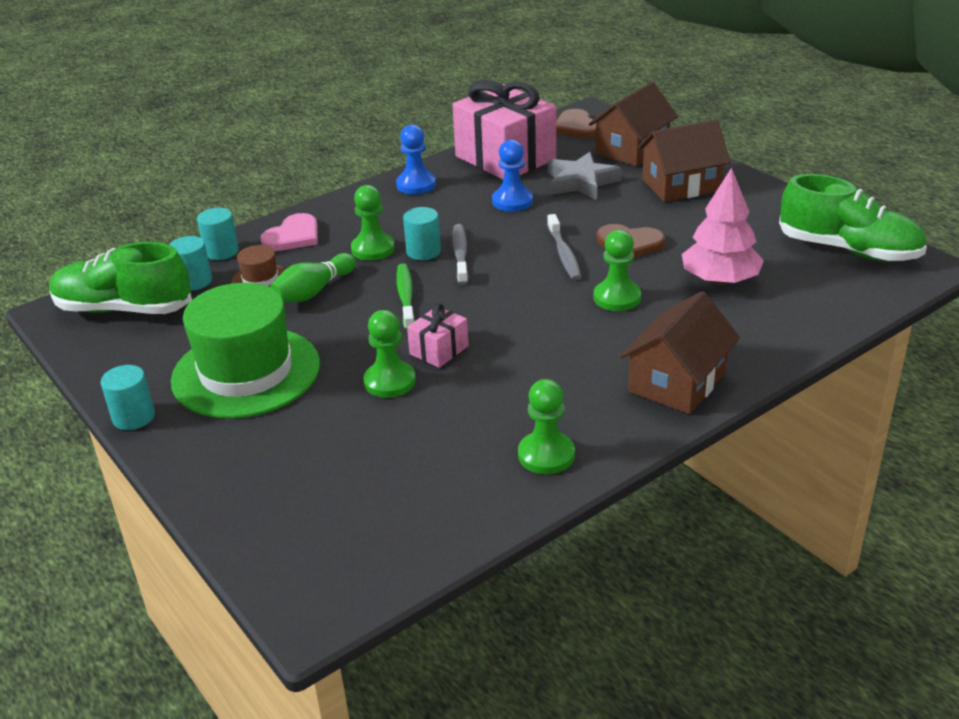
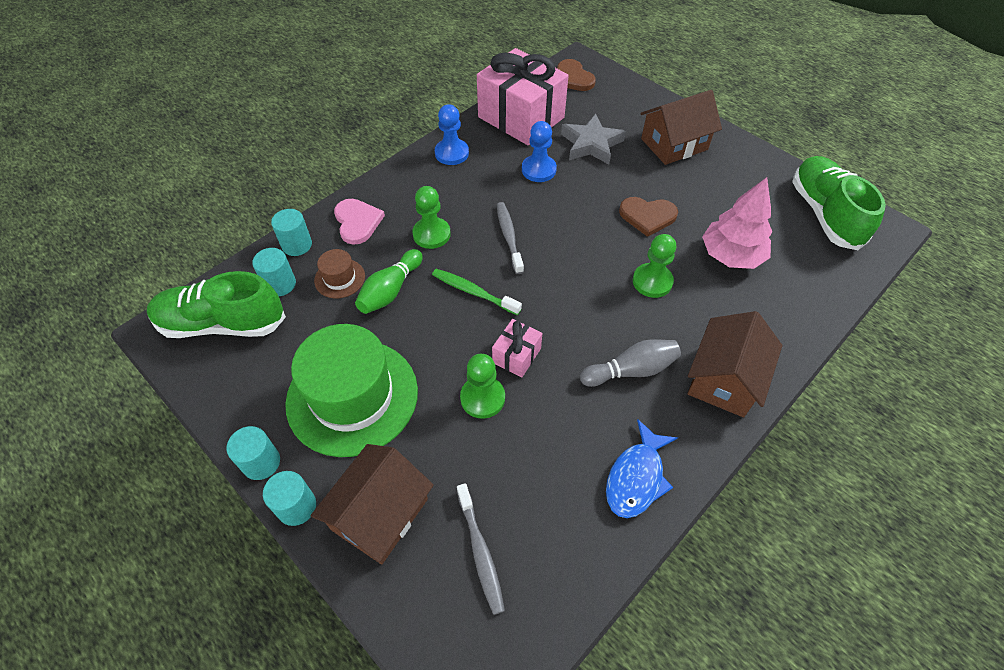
camera: 10 degrees left, 20 degrees up
(293, 236) = (357, 222): pink heart -> pink heart turned 45 degrees counterclockwise
(406, 297) = (473, 292): green toothbrush -> green toothbrush turned 45 degrees counterclockwise
(423, 252) = (476, 235): turquoise cylinder -> turquoise cylinder (296, 506)
(546, 455) = (636, 477): green pawn -> blue fish
(564, 254) = (596, 232): grey toothbrush -> grey toothbrush (480, 552)
(568, 369) = (631, 370): none -> grey bowling pin
(632, 149) = (624, 103): brown house -> brown house (380, 514)
(848, 250) = (824, 214): green shoe -> green shoe turned 120 degrees counterclockwise

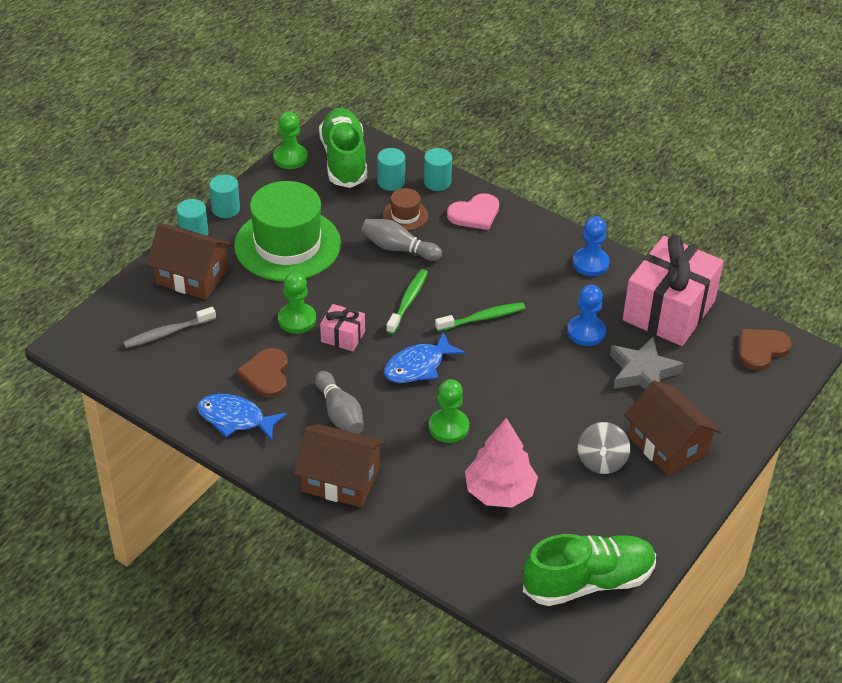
camera: 80 degrees right, 10 degrees down
(390, 290) = (398, 248): green bowling pin -> grey bowling pin
(431, 234) = (472, 264): green pawn -> green pawn (290, 158)
(509, 237) = (482, 318): grey toothbrush -> green toothbrush
(568, 295) = (418, 366): none -> blue fish
(647, 216) = (540, 422): brown heart -> brown heart (266, 374)
(692, 185) = (601, 461): none -> grey spinning top

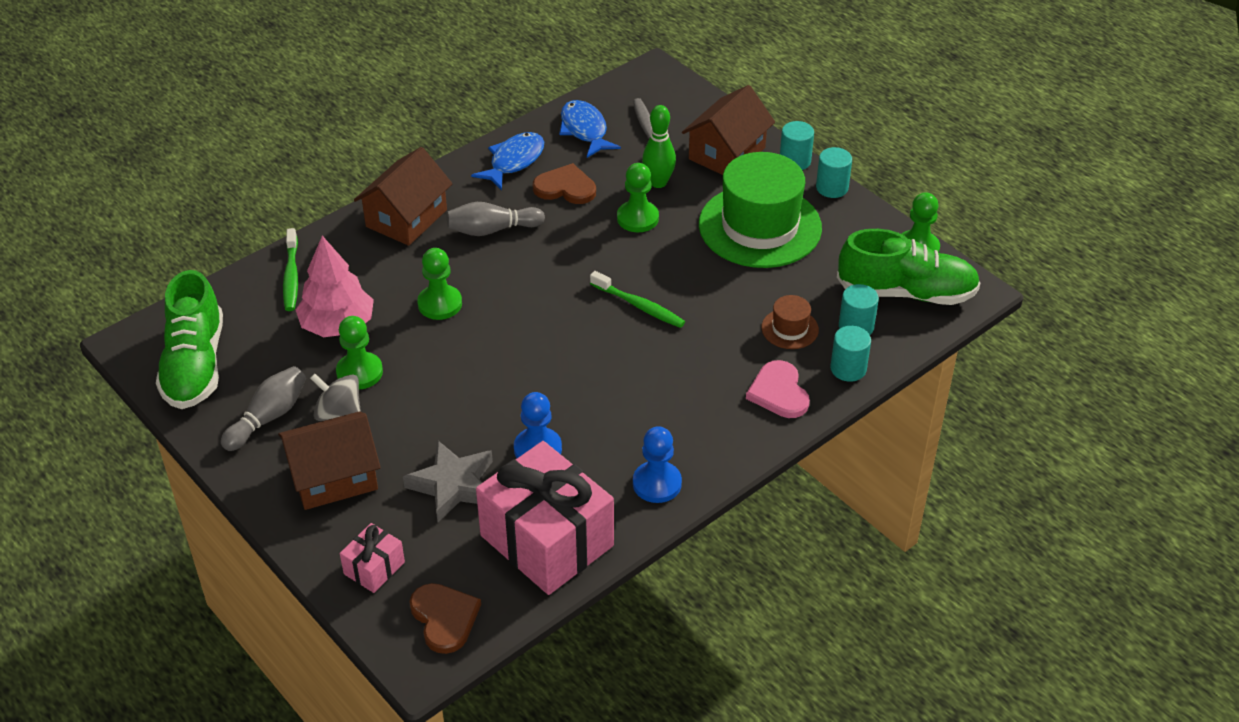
camera: 105 degrees right, 0 degrees up
(244, 314) = (658, 182): none -> green bowling pin
(343, 336) = (601, 247): pink gift -> pink gift (374, 568)
(398, 248) = (731, 313): grey bowling pin -> grey bowling pin (268, 417)
(418, 366) = (536, 297): blue fish -> blue fish (585, 130)
(482, 318) = (592, 362): green toothbrush -> green toothbrush (291, 276)
(550, 460) = (359, 372): none -> green pawn

